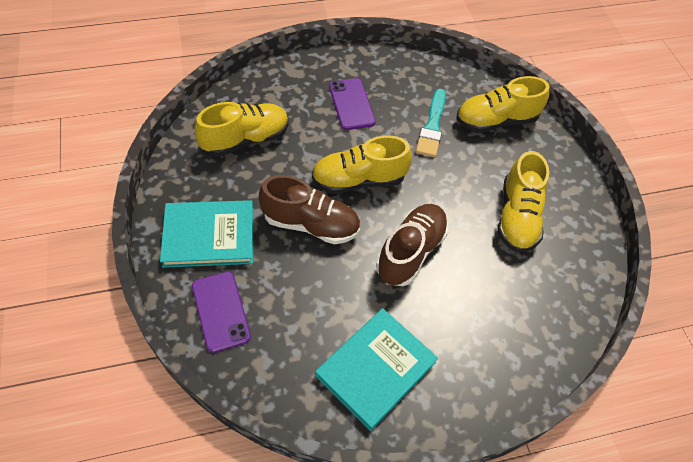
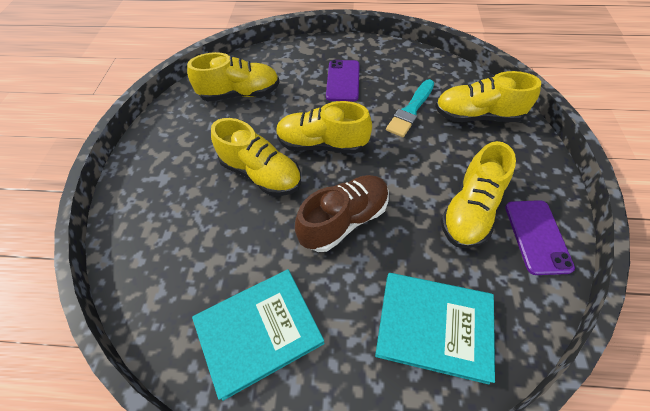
camera: 25 degrees right, 0 degrees up
(209, 236) = (170, 165): turquoise book -> turquoise book (434, 326)
(221, 311) = (145, 233): purple phone -> purple phone (537, 236)
(311, 224) = (261, 174): brown shoe -> yellow shoe

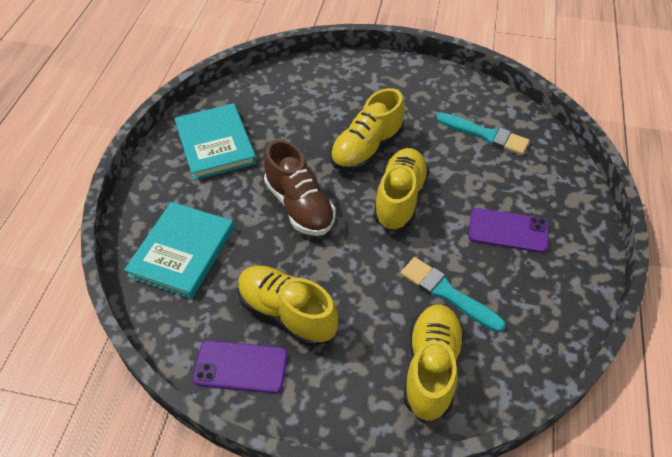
camera: 95 degrees right, 5 degrees down
(240, 94) = (485, 135): yellow shoe -> turquoise brush

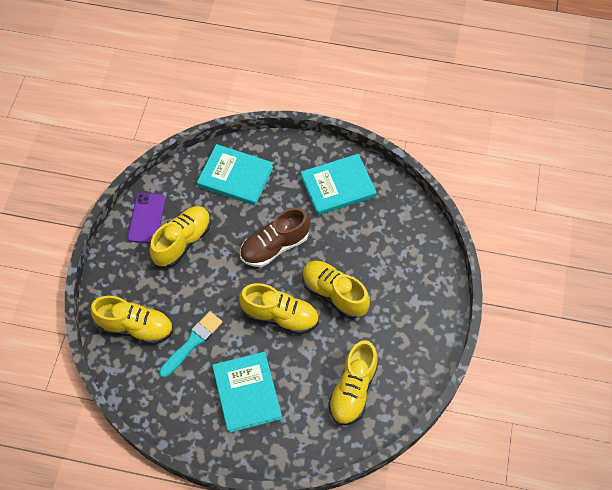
camera: 90 degrees right, 10 degrees up
(485, 135) = (353, 390): turquoise brush -> yellow shoe
(508, 231) = (247, 393): purple phone -> turquoise book

